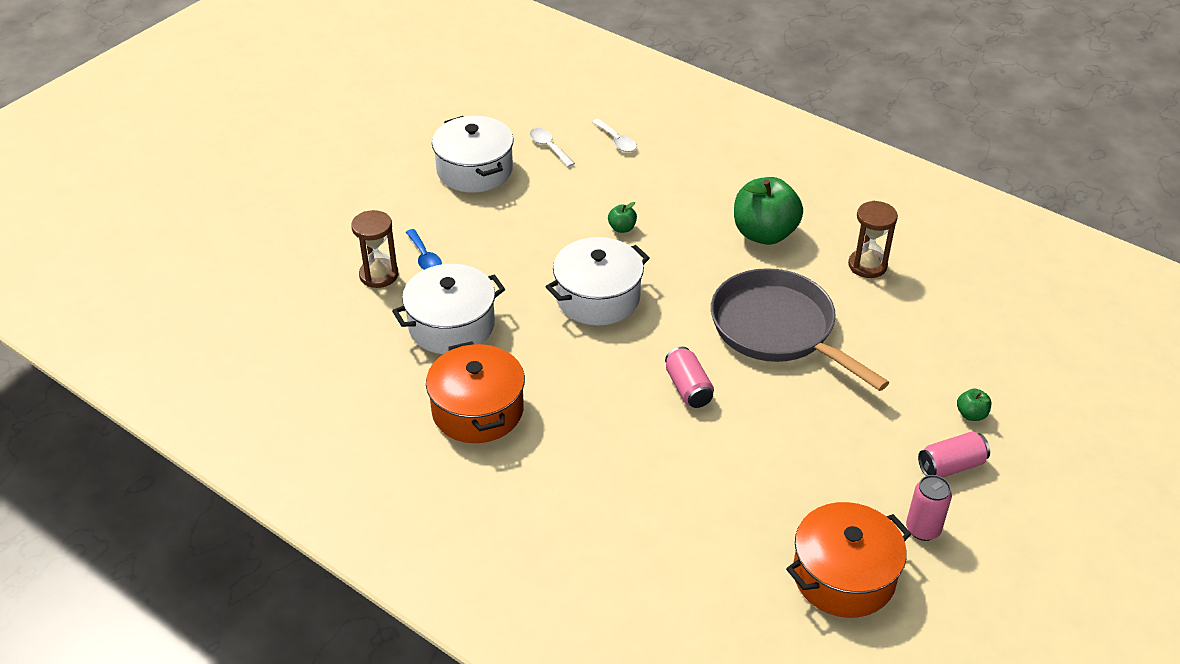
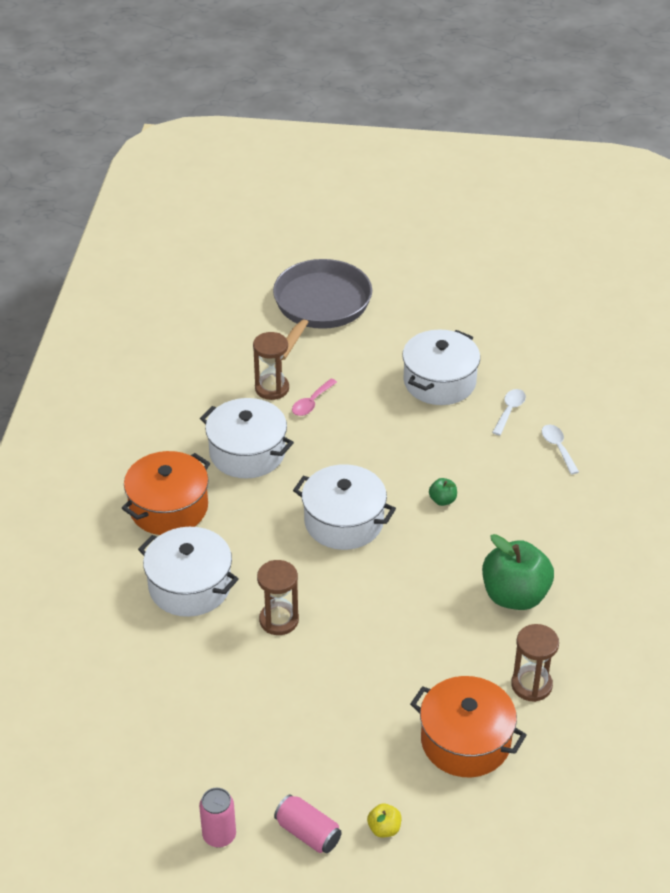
camera: 60 degrees right, 0 degrees up
(424, 257) = (312, 402): blue spoon -> pink spoon
(597, 434) = (190, 586): none -> white pot
(616, 141) = (558, 448): white spoon -> white spoon turned 135 degrees clockwise
(688, 388) = (279, 620): pink can -> brown hourglass
(778, 330) = (393, 652): grey pan -> grey pan (319, 307)
(843, 576) = (135, 797): orange pot -> orange pot (465, 741)
(971, 414) = (384, 828): green apple -> yellow apple

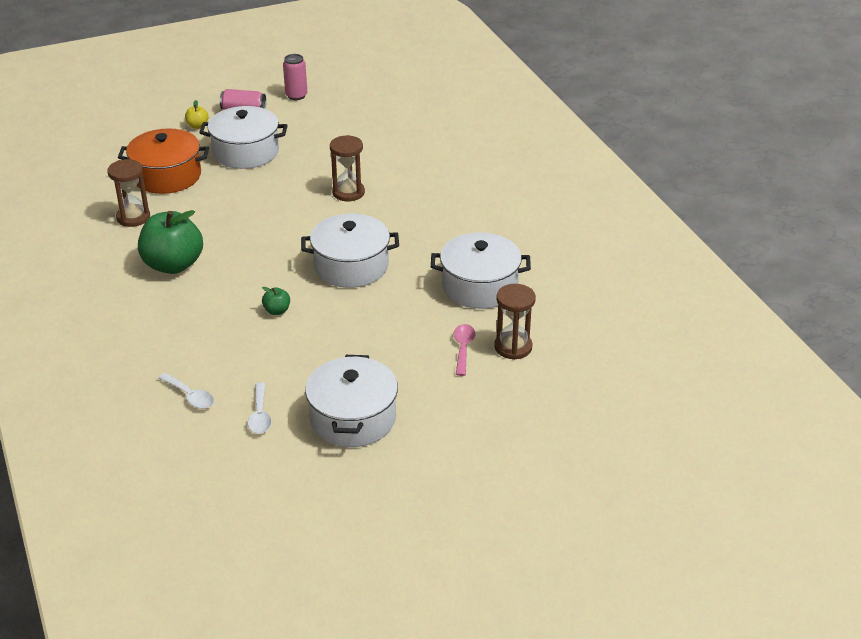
camera: 150 degrees right, 5 degrees down
(168, 508) = (500, 227): orange pot -> none
(190, 586) = (432, 189): white pot -> white pot (246, 152)
(319, 307) = (550, 453): grey pan -> none

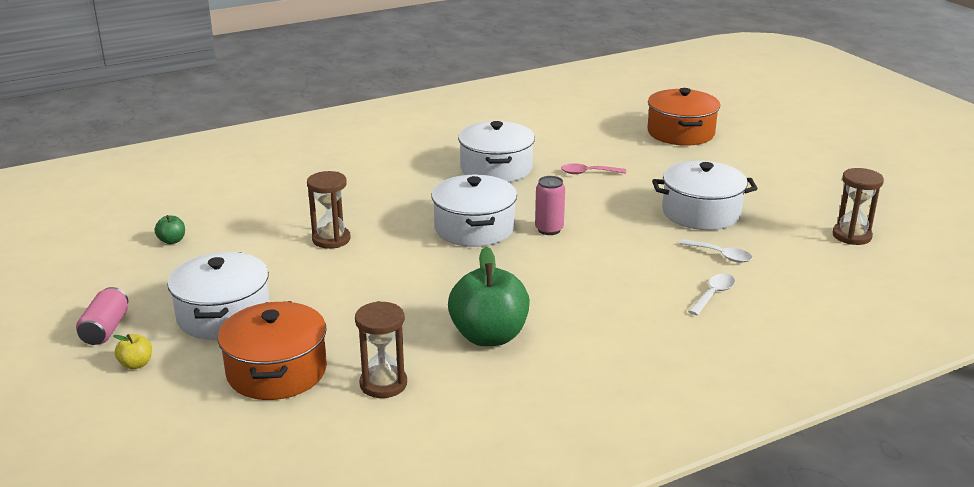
camera: 95 degrees left, 10 degrees down
(260, 415) = (720, 255): white spoon -> white spoon turned 45 degrees clockwise
(277, 311) = (560, 261): green apple -> green apple (172, 241)
(296, 96) = (76, 292): pink can -> pink can (549, 229)
(513, 347) = (579, 154): brown hourglass -> brown hourglass (851, 236)
(575, 441) = (680, 133): none -> orange pot

